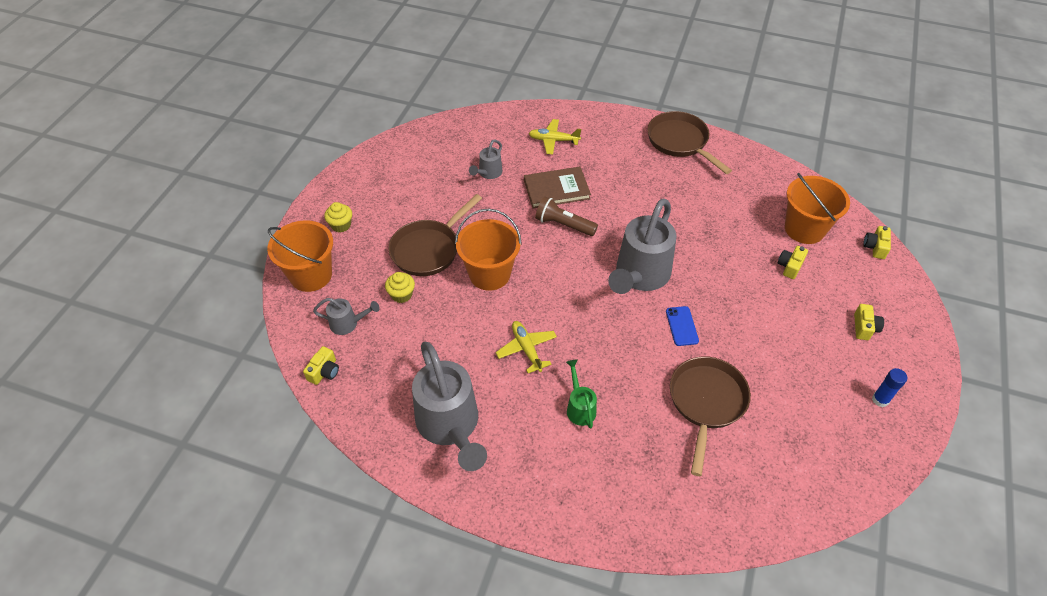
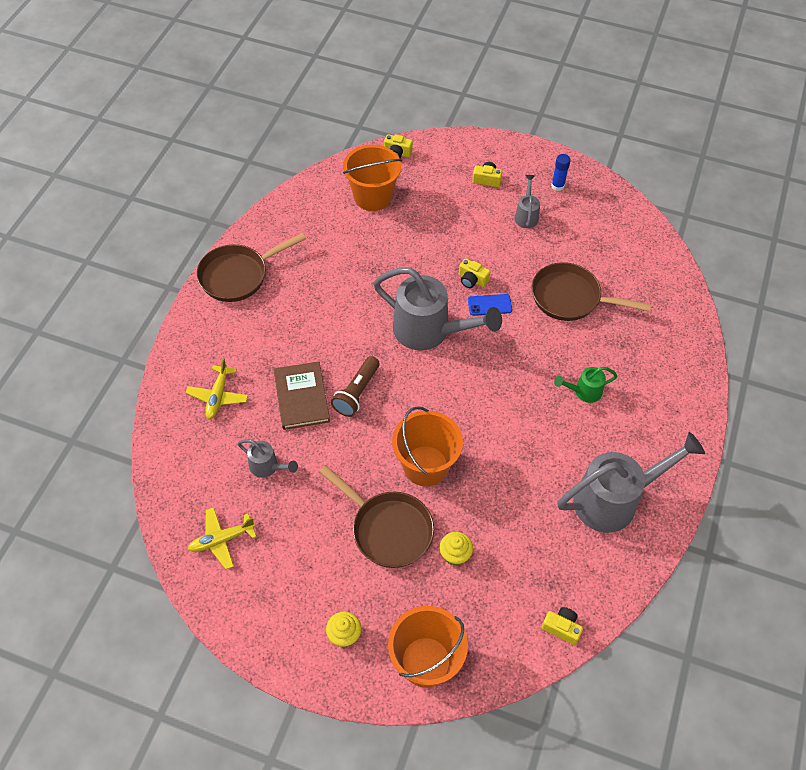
camera: 90 degrees left, 5 degrees up
(348, 323) = (496, 610): grey watering can -> grey watering can (526, 215)
(526, 349) = (522, 433): yellow plane -> yellow plane (222, 540)
(790, 266) = (419, 215): yellow camera -> yellow camera (472, 280)

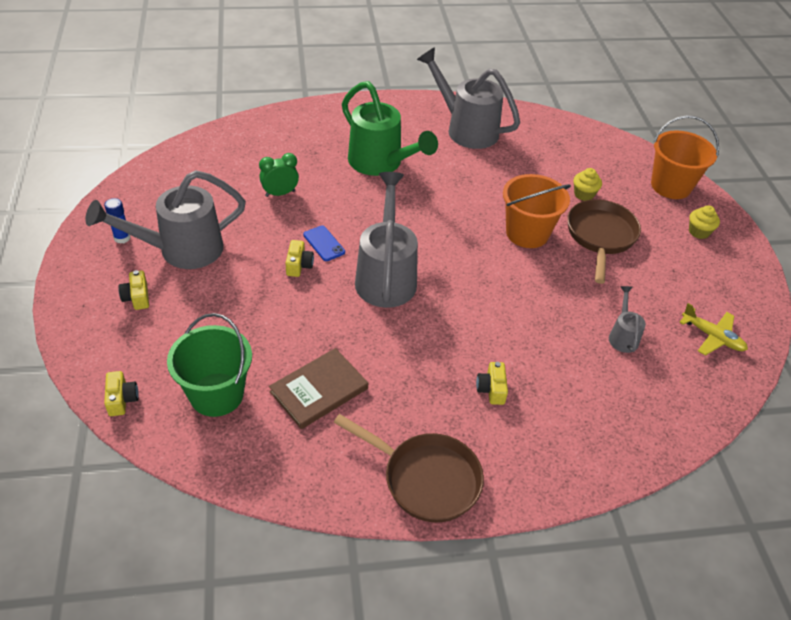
camera: 120 degrees left, 10 degrees down
(218, 396) = (590, 413): yellow plane -> none
(301, 397) = (533, 343): brown book -> brown book (319, 390)
(357, 393) = (495, 303): brown flashlight -> none
(372, 196) = (216, 394): orange bucket -> green bucket
(526, 215) = (182, 250): grey watering can -> grey watering can, size x2.13
(561, 628) = (583, 132): yellow camera -> yellow camera (491, 389)
(570, 298) = (280, 193): brown pan -> green clock
(584, 392) = (380, 163): green watering can -> green watering can, size x2.13

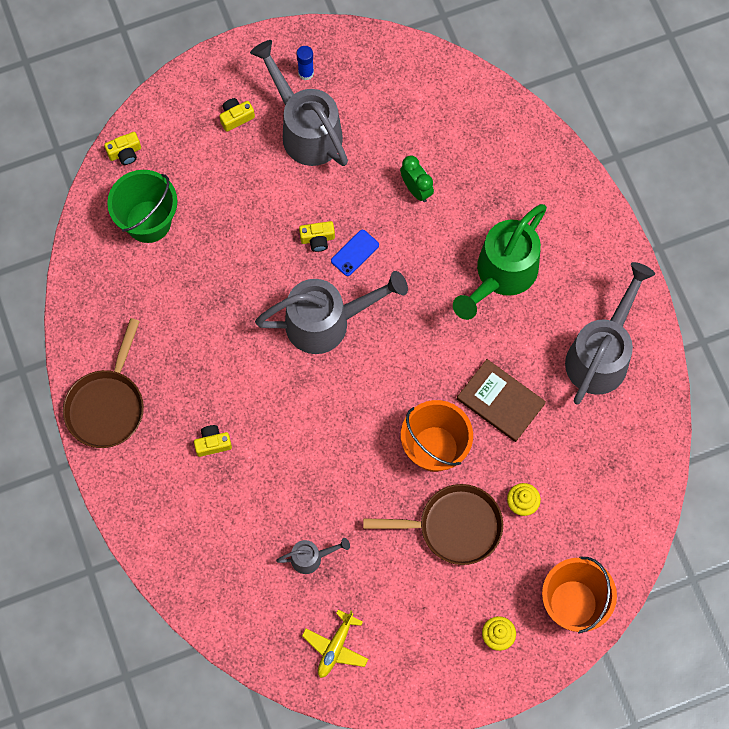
camera: 80 degrees right, 25 degrees up
(319, 390) = (174, 300): brown book -> brown book (500, 401)

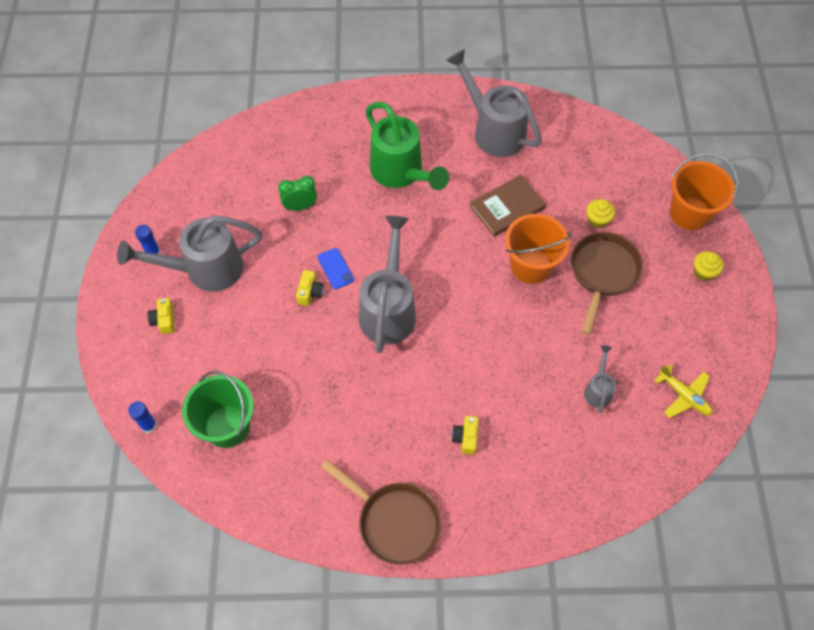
camera: 70 degrees left, 10 degrees down
(125, 153) = (148, 425): yellow camera -> blue glue stick

